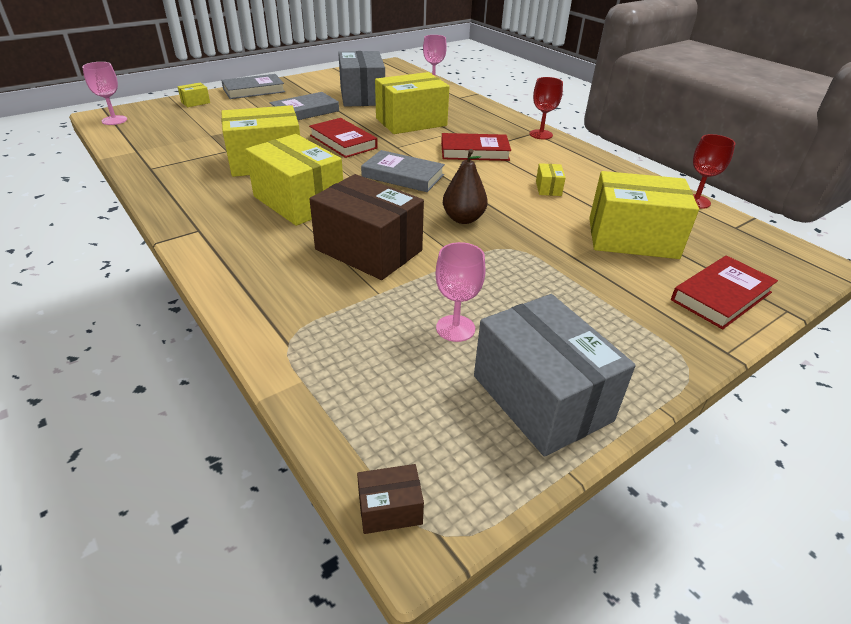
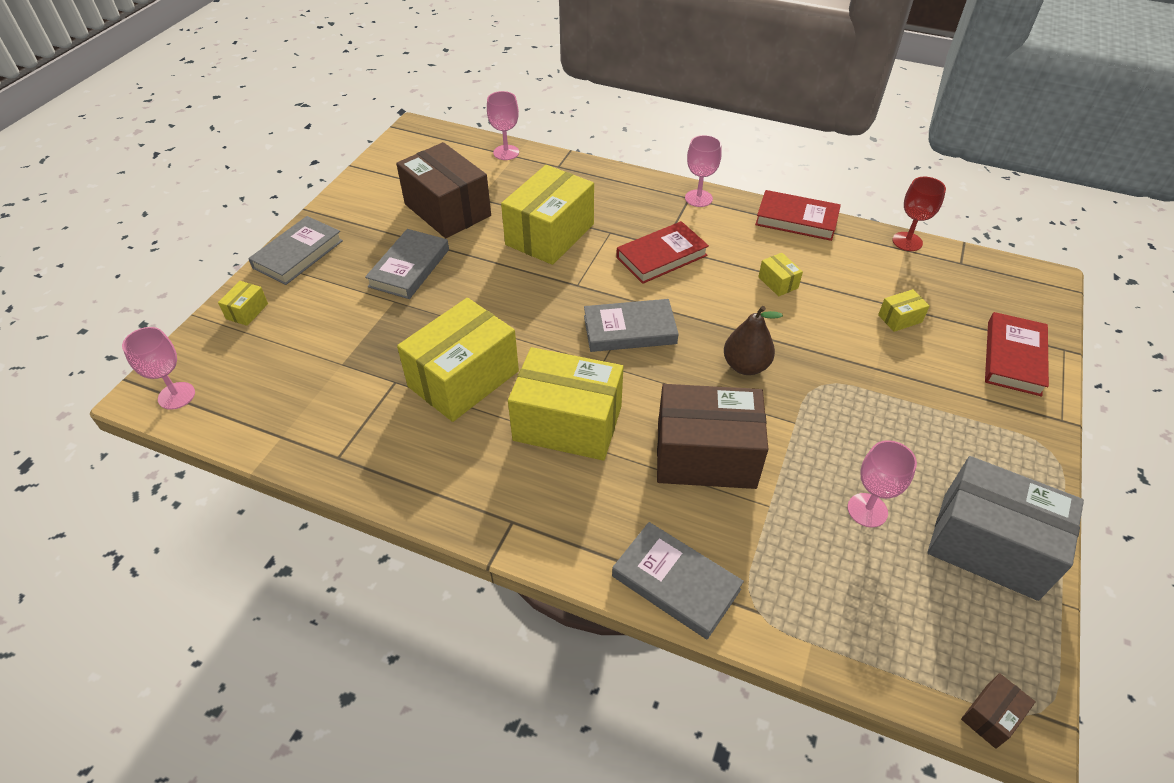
camera: 30 degrees left, 10 degrees up
(253, 302) = (675, 583): none -> grey book
(343, 142) = (511, 303): red book -> red book (796, 219)
(362, 96) = (448, 210): grey box -> brown box
(541, 134) = (698, 198): red goblet -> pink goblet
(632, 238) = (899, 318): yellow box -> yellow box, size x0.41

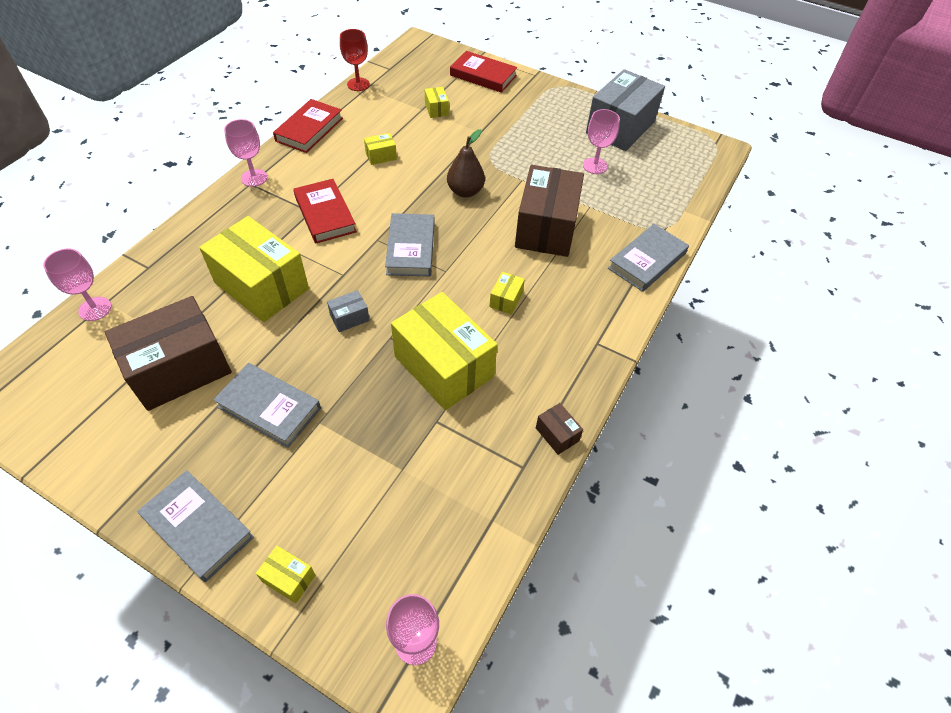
camera: 85 degrees left, 5 degrees up
(519, 299) = (349, 318): none -> grey box
(567, 423) = (506, 300): yellow box -> yellow box, size x0.41
(991, 716) = (719, 157): brown box -> brown box (557, 434)

